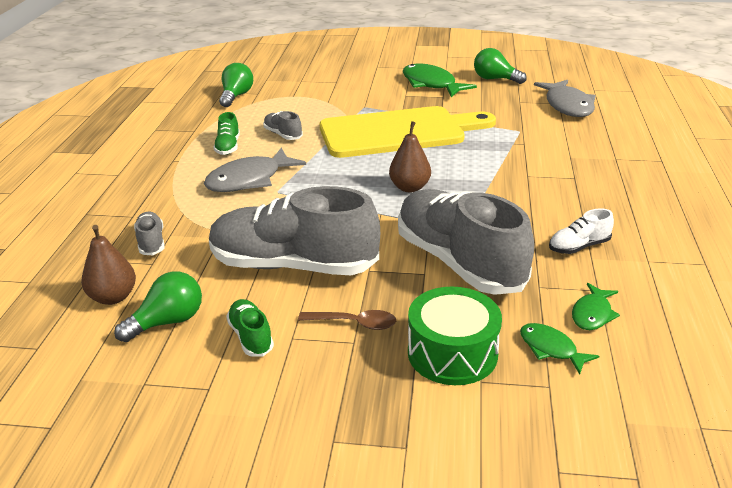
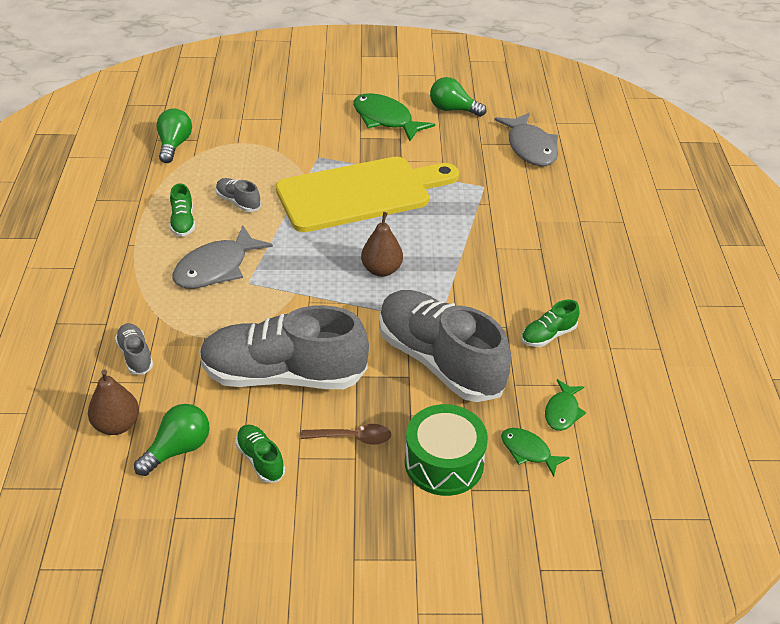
camera: 10 degrees left, 10 degrees up
(578, 247) = (548, 335): white shoe -> green shoe

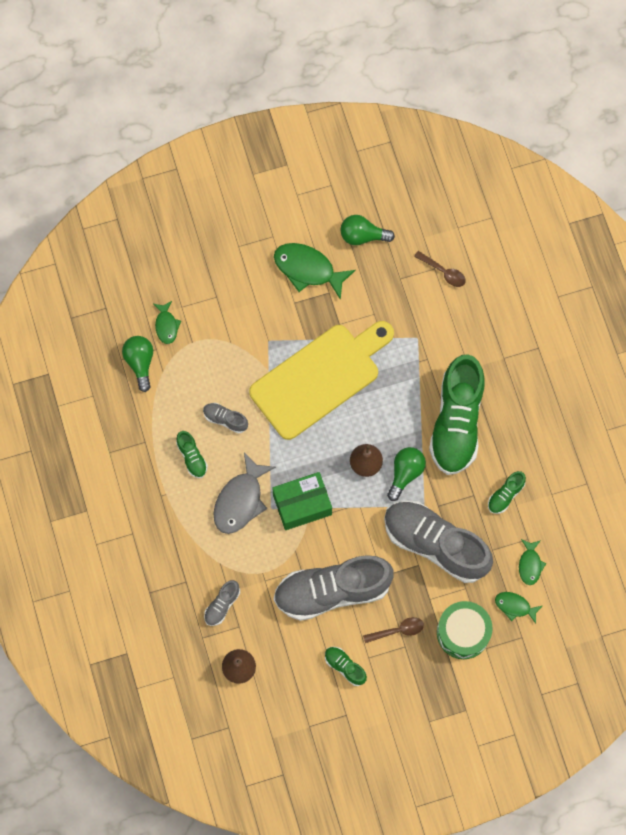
camera: 15 degrees left, 30 degrees up
(135, 355) = (222, 605): grey shoe -> grey shoe turned 105 degrees counterclockwise
(178, 449) = (288, 675): green light bulb -> green light bulb (405, 473)
(218, 127) = (166, 325): none -> green fish
(287, 287) = (302, 504): none -> green box
(506, 259) = (456, 422): none -> green shoe
(530, 148) = (443, 272): grey fish -> brown spoon

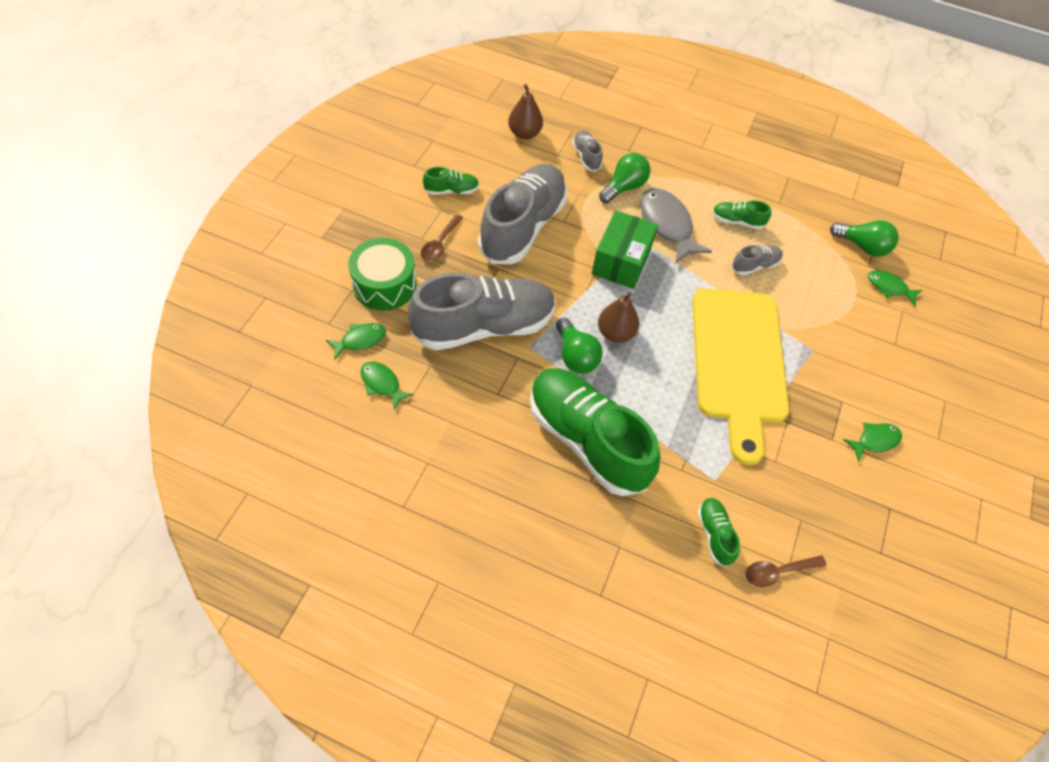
camera: 125 degrees right, 15 degrees down
(308, 269) = (875, 441): green fish -> green fish, size x0.55
(362, 236) = (884, 524): green light bulb -> green light bulb (624, 187)
(505, 495) = (470, 420): green shoe -> green shoe (714, 534)

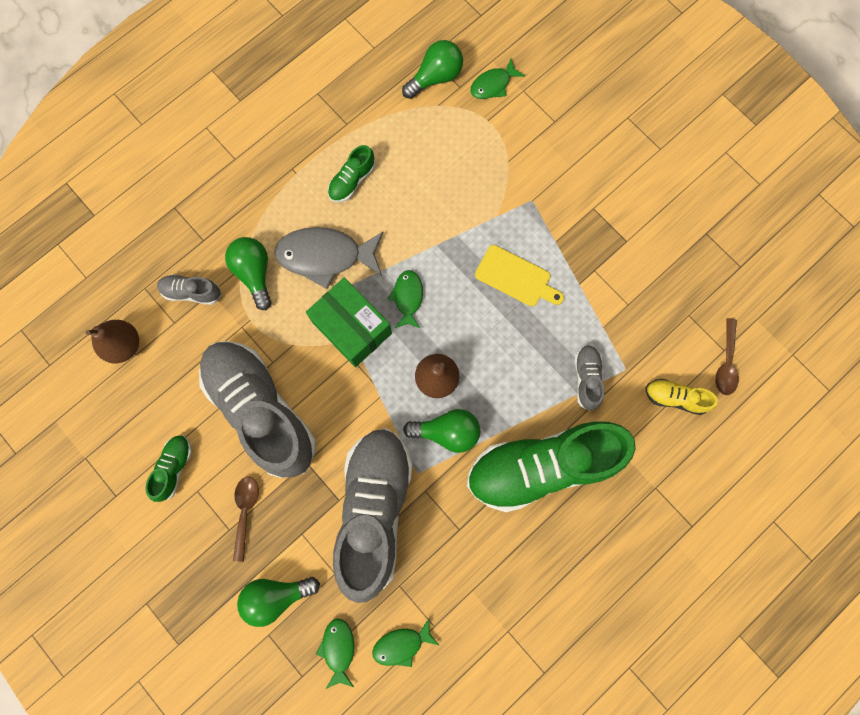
camera: 60 degrees left, 20 degrees up
(384, 285) = (276, 596): green drum -> green light bulb
(440, 243) = (245, 512): brown spoon -> brown spoon turned 135 degrees counterclockwise
(714, 534) = (675, 398): green shoe -> yellow shoe
(738, 361) = (516, 277): yellow cutting board -> yellow cutting board, size x0.44
(755, 265) = (414, 196): grey shoe -> grey shoe (586, 378)
(875, 441) = (642, 205): green fish -> green fish (408, 298)

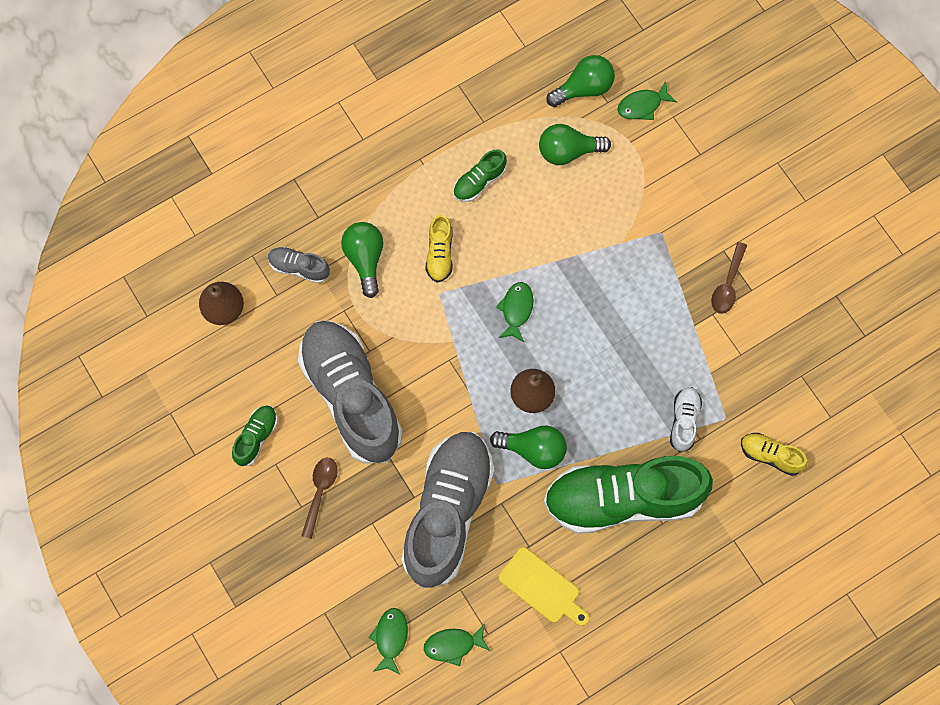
camera: 10 degrees right, 5 degrees down
(276, 596) = (338, 577): green light bulb -> green light bulb (568, 151)
(325, 256) = (439, 254): grey fish -> yellow shoe
(352, 328) = (455, 330): green box -> none
(516, 277) = (630, 308): yellow cutting board -> yellow cutting board (542, 587)
(586, 378) = (684, 421): grey shoe -> white shoe
(726, 363) = (830, 430): brown spoon -> brown spoon (728, 284)

